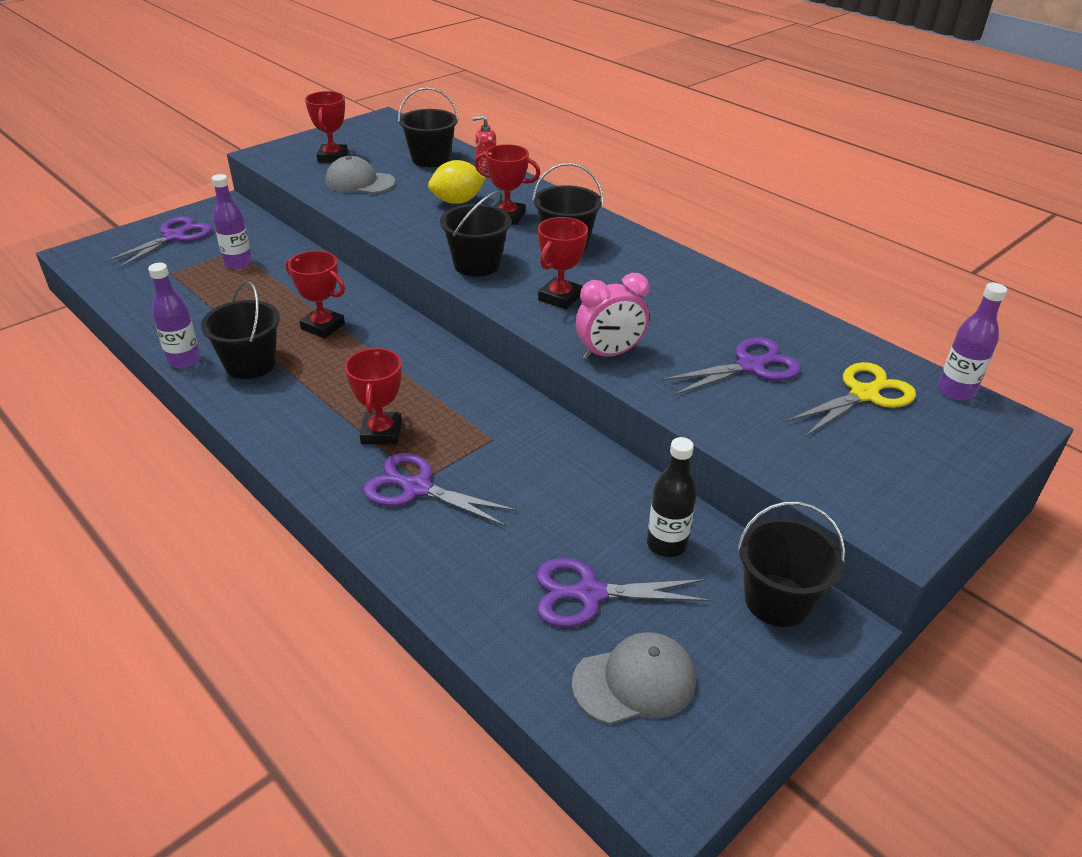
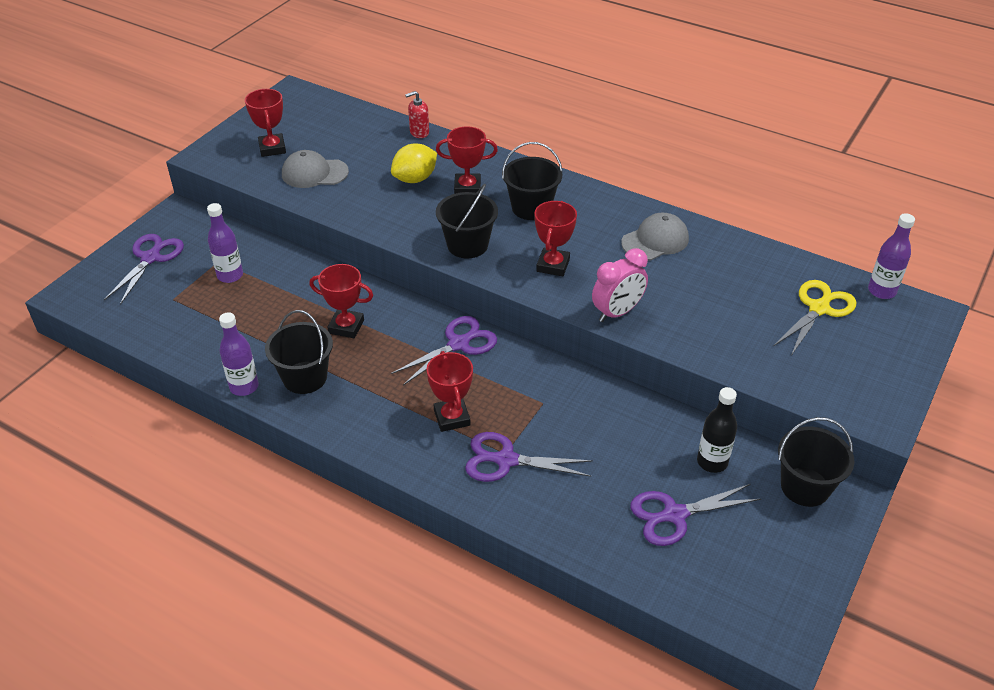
camera: 15 degrees left, 5 degrees up
(430, 159) = (365, 133): black bucket -> none
(635, 681) = (733, 572): grey cap -> grey cap (655, 241)
(750, 366) = (728, 300): purple scissors -> purple scissors (459, 344)

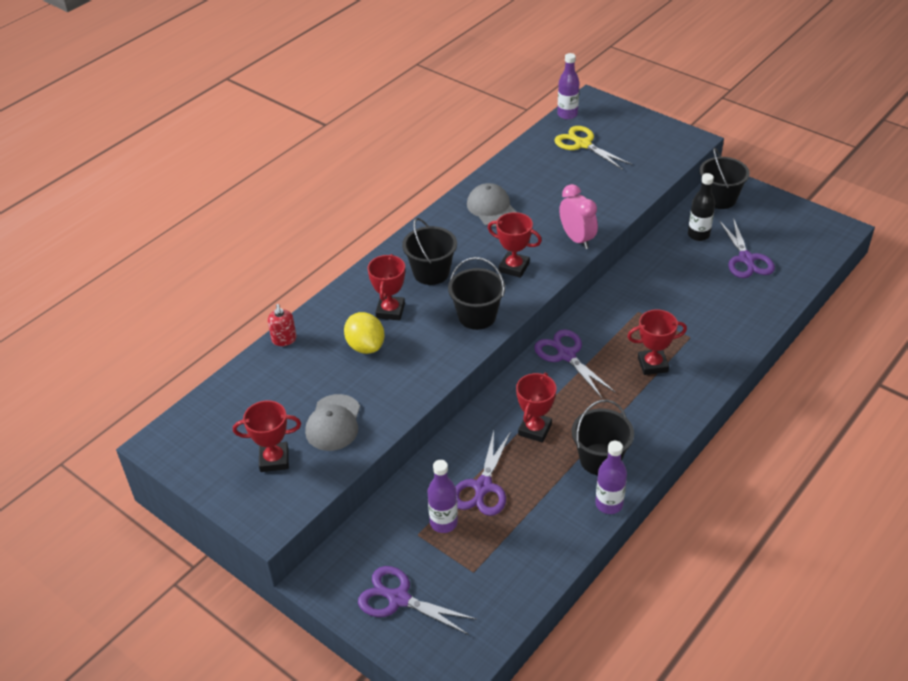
camera: 80 degrees left, 0 degrees up
(505, 460) = (698, 337): purple scissors -> purple scissors (483, 487)

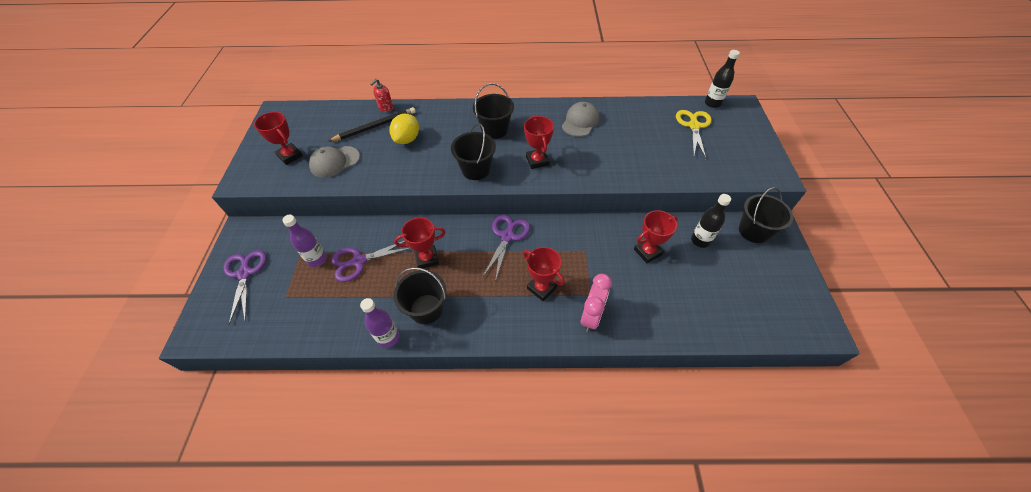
camera: 50 degrees right, 10 degrees up
(309, 363) = (375, 126): none -> black pencil
(390, 311) = (445, 132): red trophy -> red trophy (647, 252)
(567, 114) = (712, 103): purple bottle -> black bottle
(577, 239) = (597, 174): pink clock -> pink clock (591, 316)
(746, 259) = (709, 284): purple scissors -> none

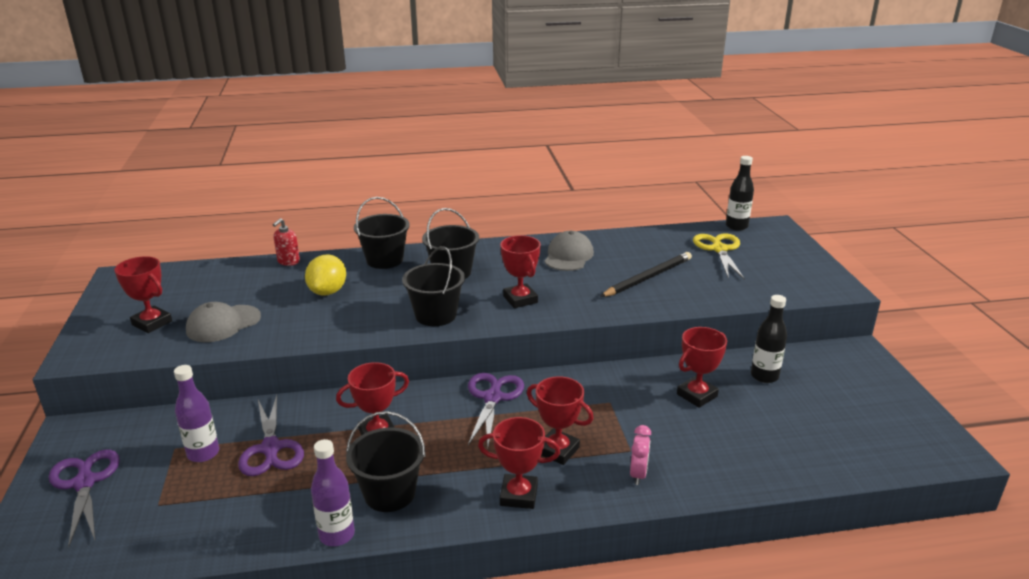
camera: 10 degrees left, 25 degrees down
(358, 261) = (271, 449): purple scissors -> purple scissors turned 75 degrees counterclockwise
(375, 126) = (277, 281): black pencil -> black pencil (648, 277)
(508, 322) = (519, 495): none -> red trophy
(591, 316) = (638, 474): pink clock -> pink clock, size x0.64
(753, 231) = (831, 360): black bucket -> black bucket (385, 260)

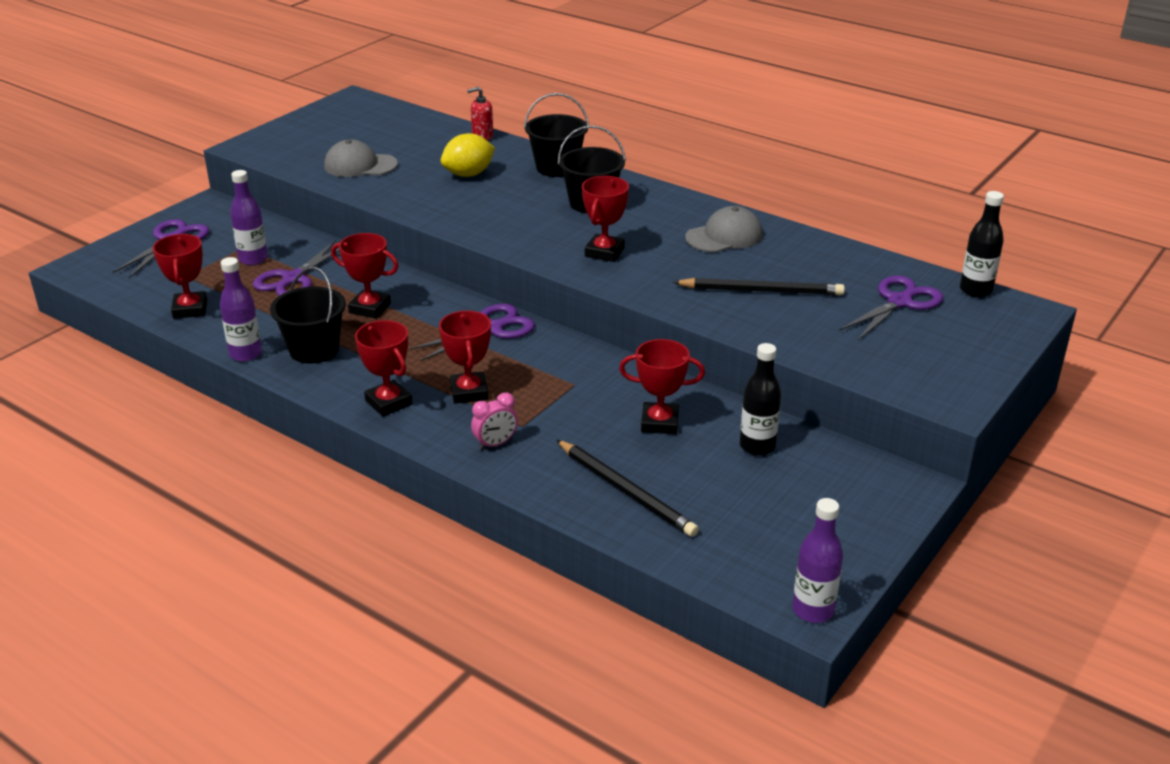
camera: 45 degrees right, 5 degrees up
(152, 323) = (319, 143): red trophy -> red trophy (190, 309)
(435, 315) = (513, 231): black bucket -> none
(719, 249) = (899, 302): yellow scissors -> purple scissors
(758, 450) = (626, 491): none -> black pencil
(953, 451) = (813, 610): none -> purple bottle

